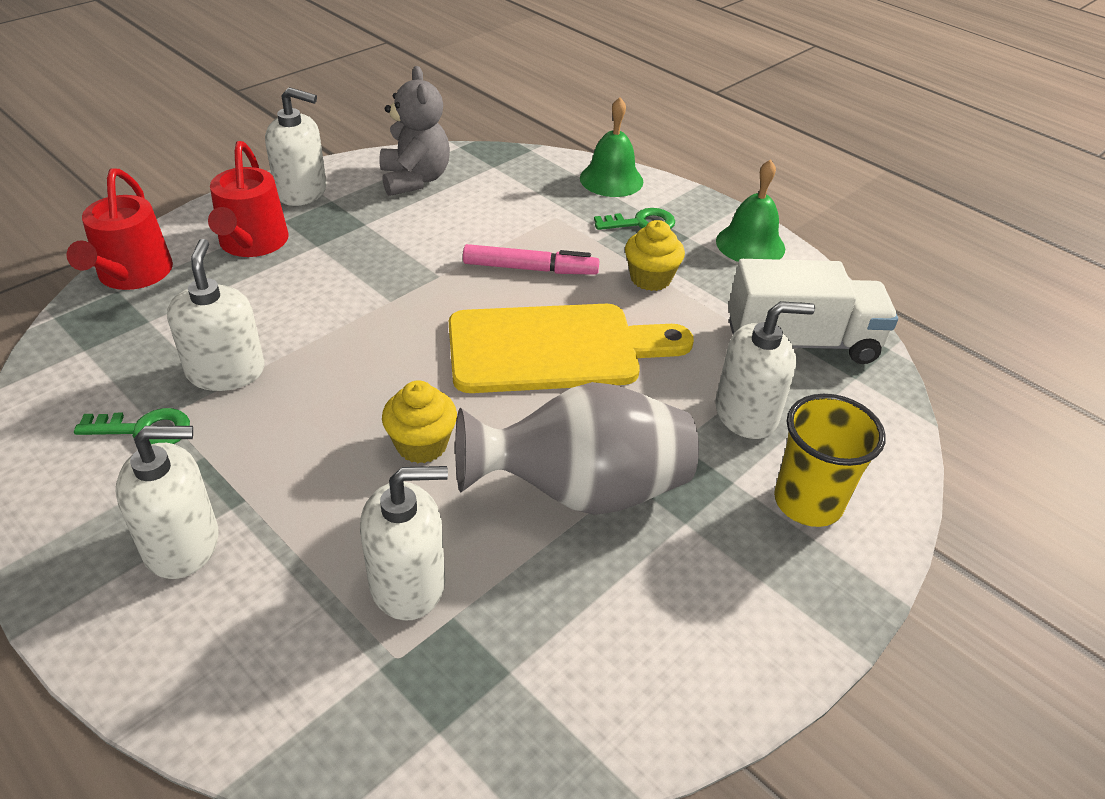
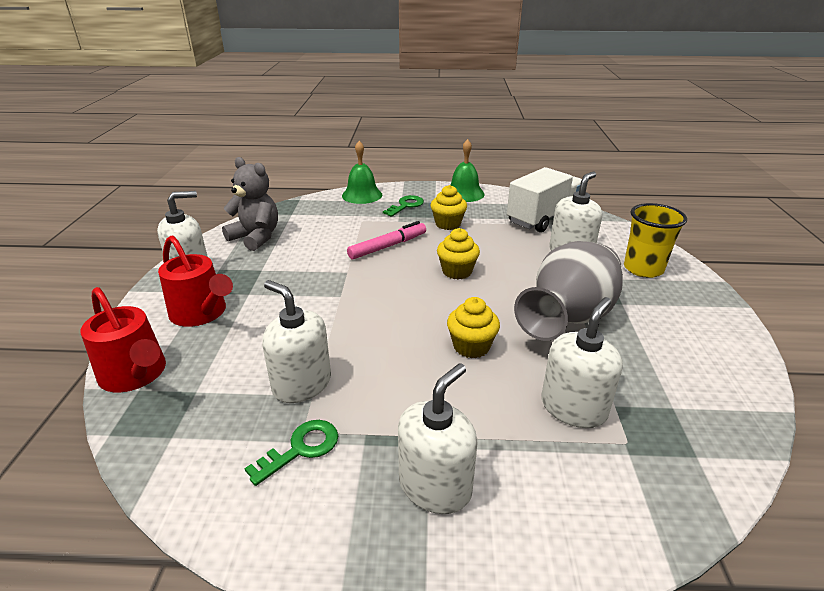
camera: 40 degrees left, 10 degrees down
(554, 348) = (457, 271): yellow cutting board -> yellow cupcake

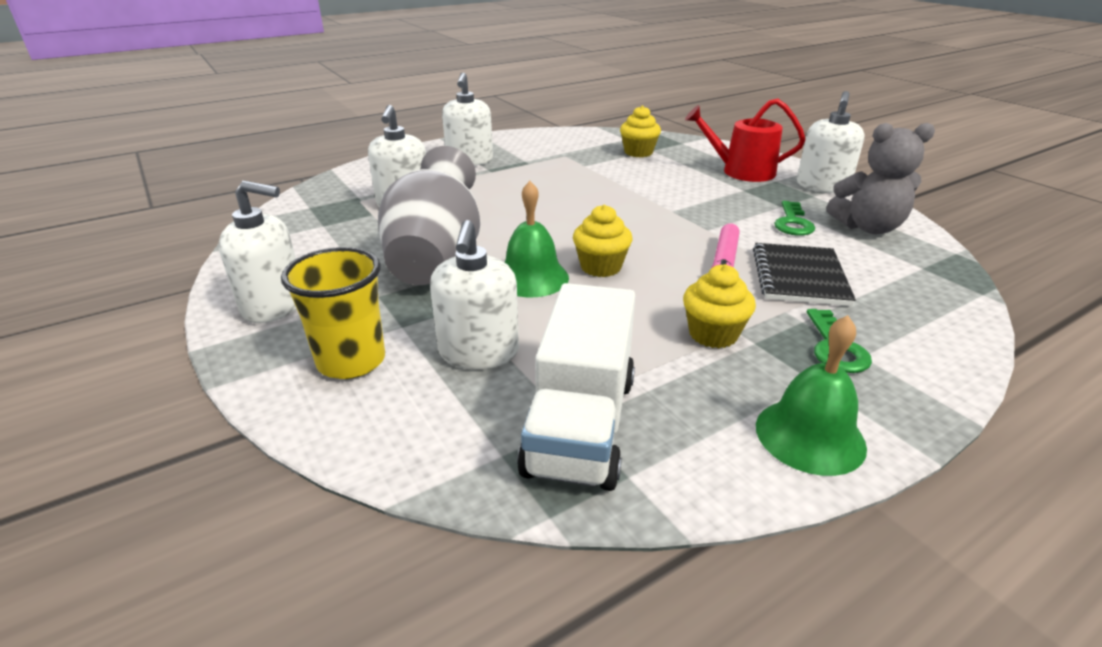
camera: 145 degrees right, 0 degrees up
(136, 374) = (699, 145): red watering can -> none
(301, 448) = (555, 151): green key -> green key (793, 223)
(302, 384) = (599, 166): white soap dispenser -> white soap dispenser (274, 305)
(358, 230) = (799, 276): none -> black notebook
(362, 195) = (940, 341): green bell -> green bell (531, 277)
(471, 346) = (510, 213): yellow cupcake -> yellow cupcake (638, 152)

